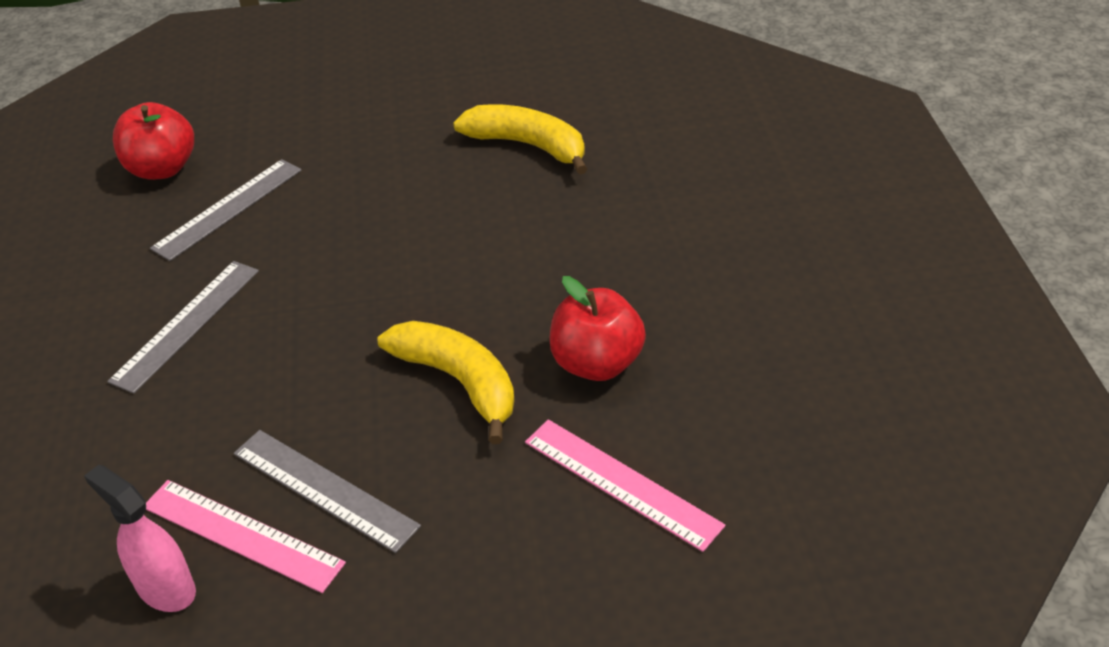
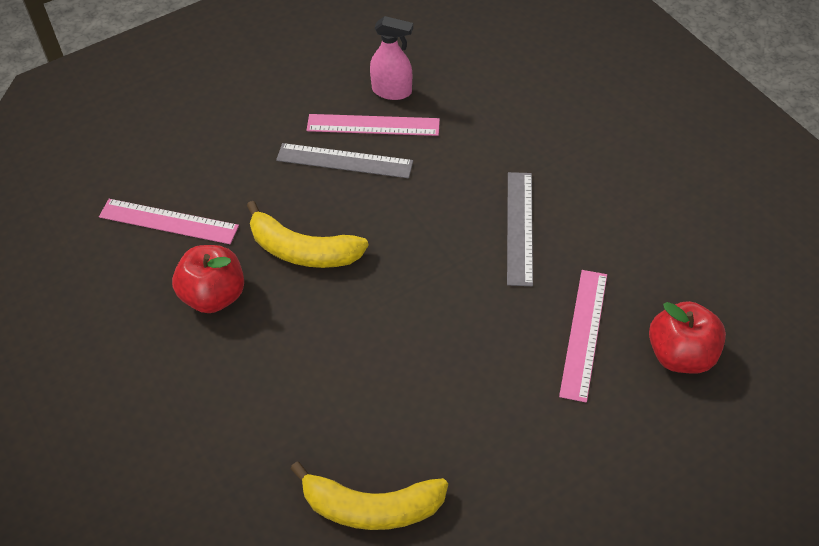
camera: 155 degrees right, 10 degrees up
(228, 208) = (584, 334): grey ruler -> pink ruler

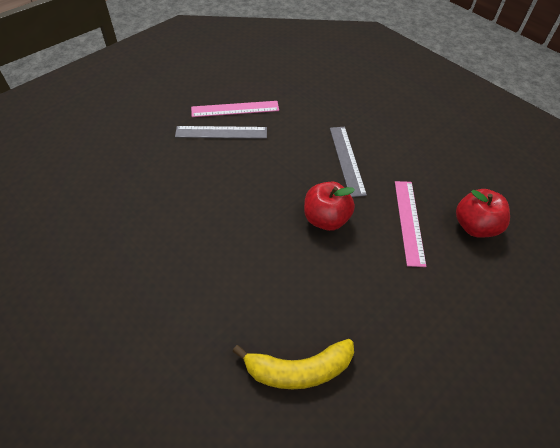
camera: 15 degrees left, 0 degrees up
(168, 221) = (105, 185): pink ruler -> none
(214, 296) = (147, 231): red apple -> red apple (326, 219)
(303, 250) = (205, 192): yellow banana -> none
(392, 91) = (242, 88): pink spray bottle -> none

